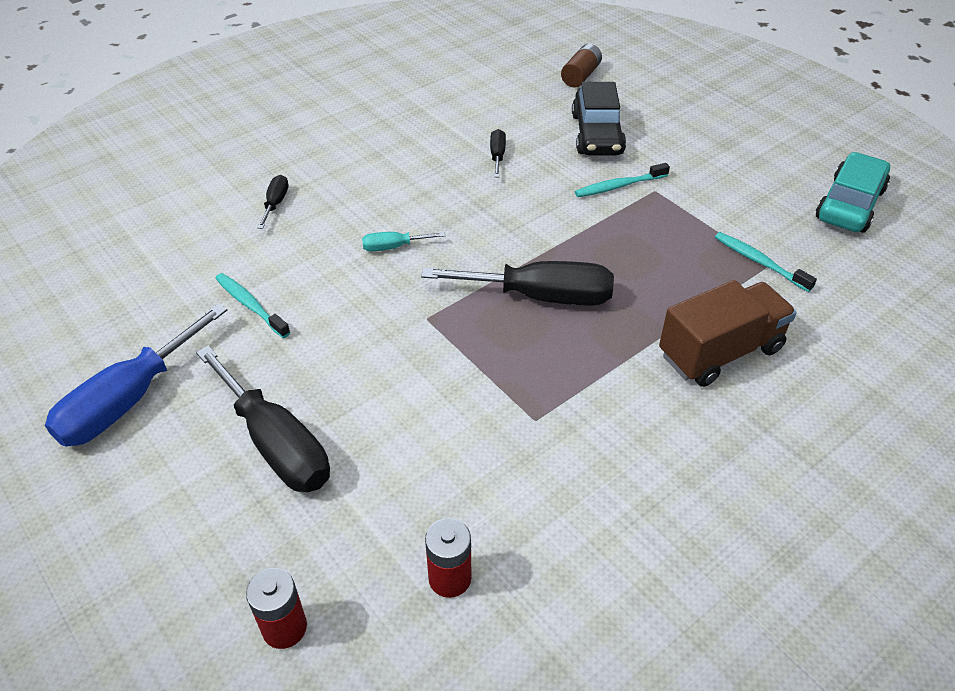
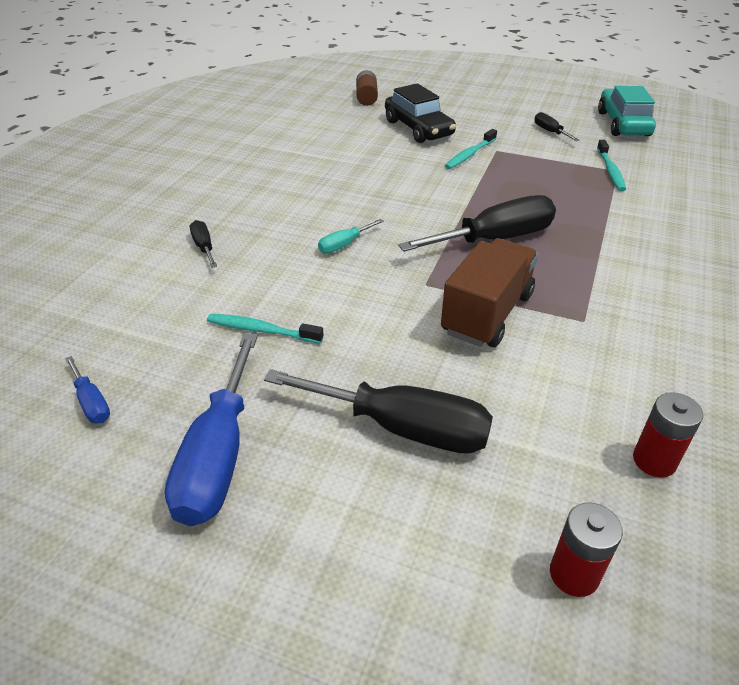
camera: 30 degrees left, 5 degrees down
(84, 315) = (91, 402): none -> blue screwdriver
(497, 155) = (360, 161): black screwdriver -> black screwdriver (550, 132)
(720, 352) = (650, 230): brown truck -> brown truck (487, 313)
(759, 262) = (610, 171): turquoise toothbrush -> turquoise toothbrush turned 105 degrees counterclockwise

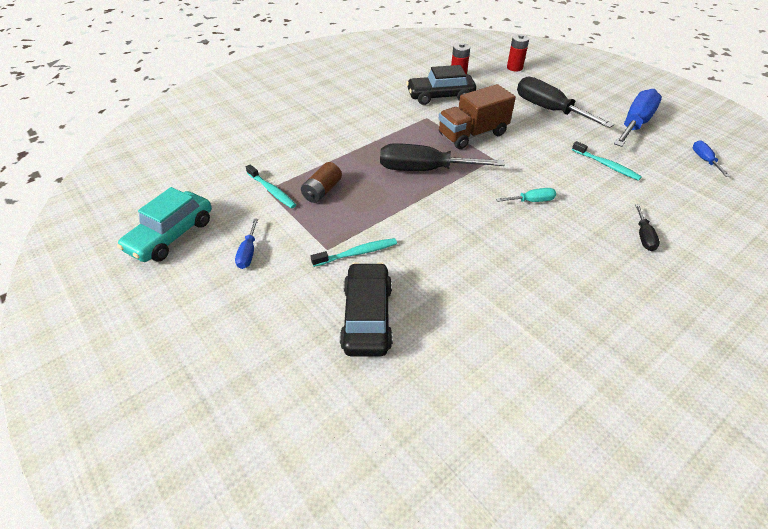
camera: 150 degrees left, 5 degrees up
(366, 97) = (373, 429): brown battery -> brown battery (322, 191)
(550, 132) = (248, 253): black screwdriver -> blue screwdriver
(610, 171) = (272, 191): turquoise toothbrush -> turquoise toothbrush turned 105 degrees clockwise
(618, 379) = (440, 96): none -> black car

